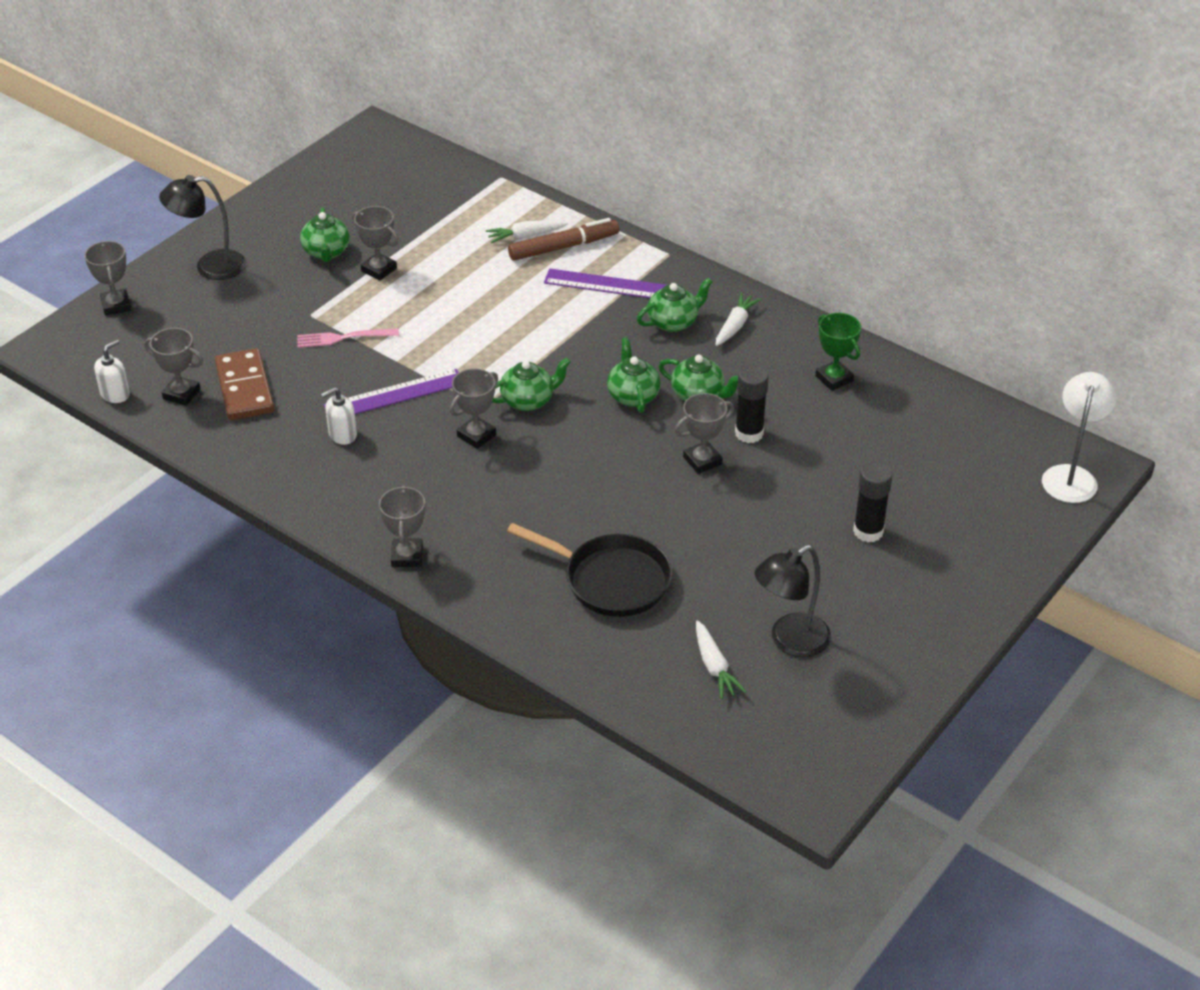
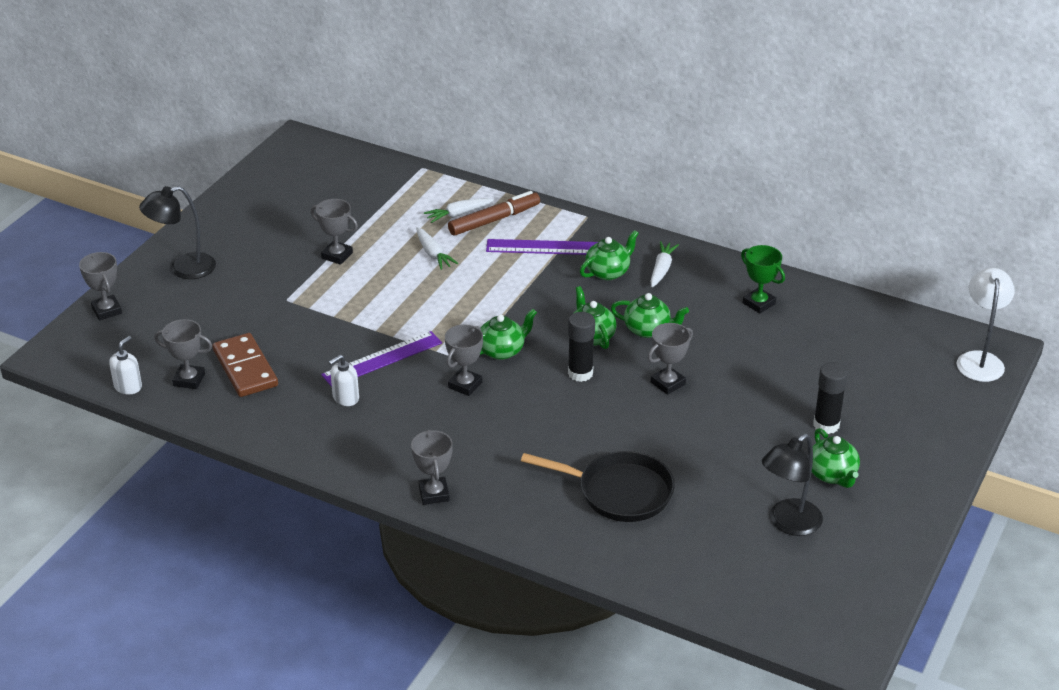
camera: 10 degrees left, 5 degrees down
(326, 252) = (285, 246): green teapot -> green teapot (832, 475)
(343, 338) = (322, 316): pink fork -> none
(714, 666) = (730, 553): white carrot -> white carrot (433, 254)
(749, 433) = (700, 356): black glue stick -> black glue stick (580, 373)

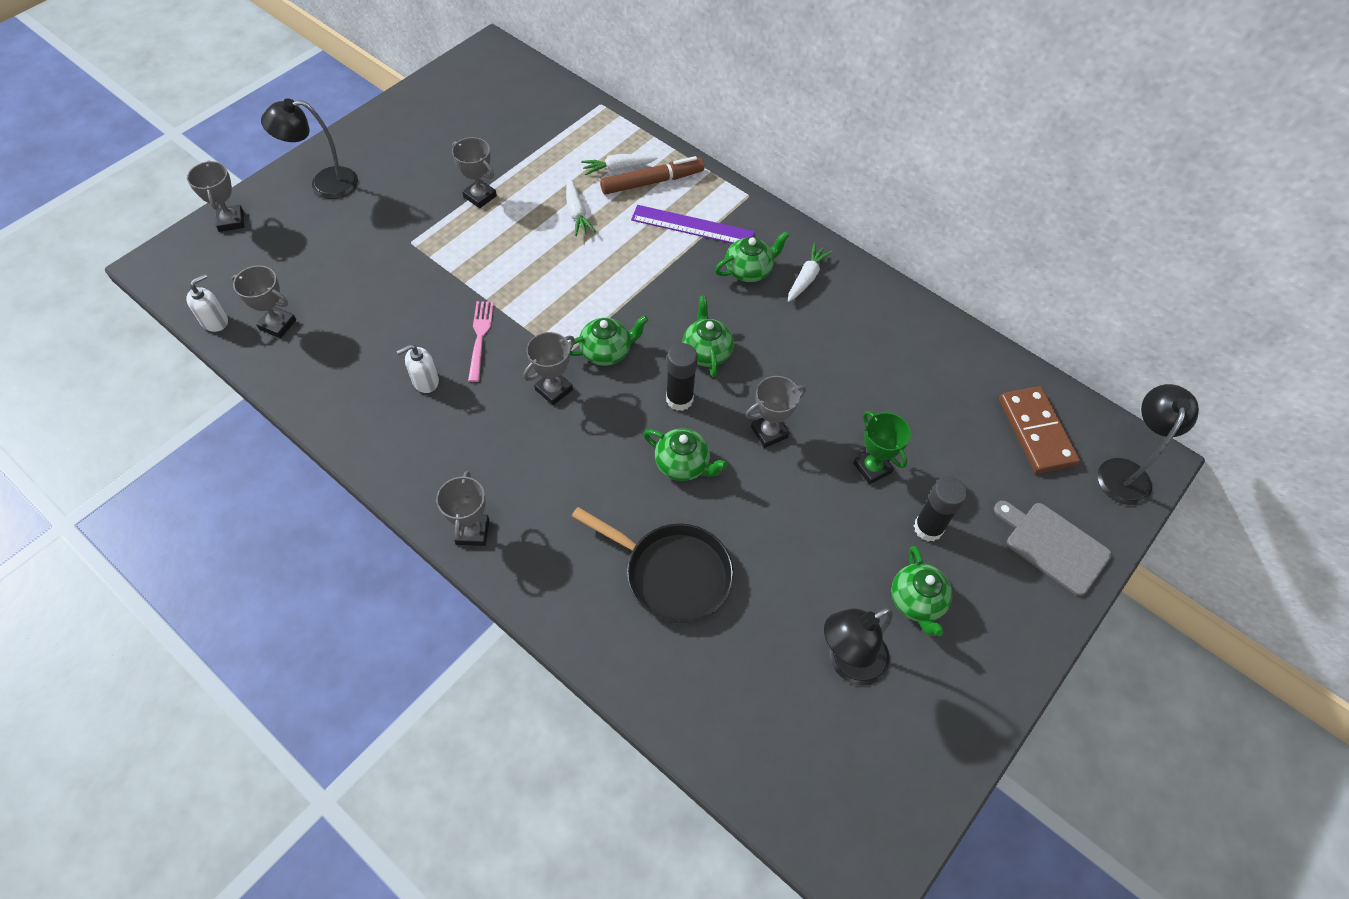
camera: 10 degrees right, 20 degrees up
(245, 368) = (338, 321): brown domino -> brown domino (1036, 432)
(382, 359) = (480, 337): purple ruler -> pink fork
(648, 330) = (768, 355): green teapot -> green teapot (683, 465)
(759, 303) = (898, 343): green trophy -> green trophy (872, 468)
(934, 419) = (1053, 546): none -> grey cutting board
(979, 360) = (1125, 471): white lamp -> black lamp

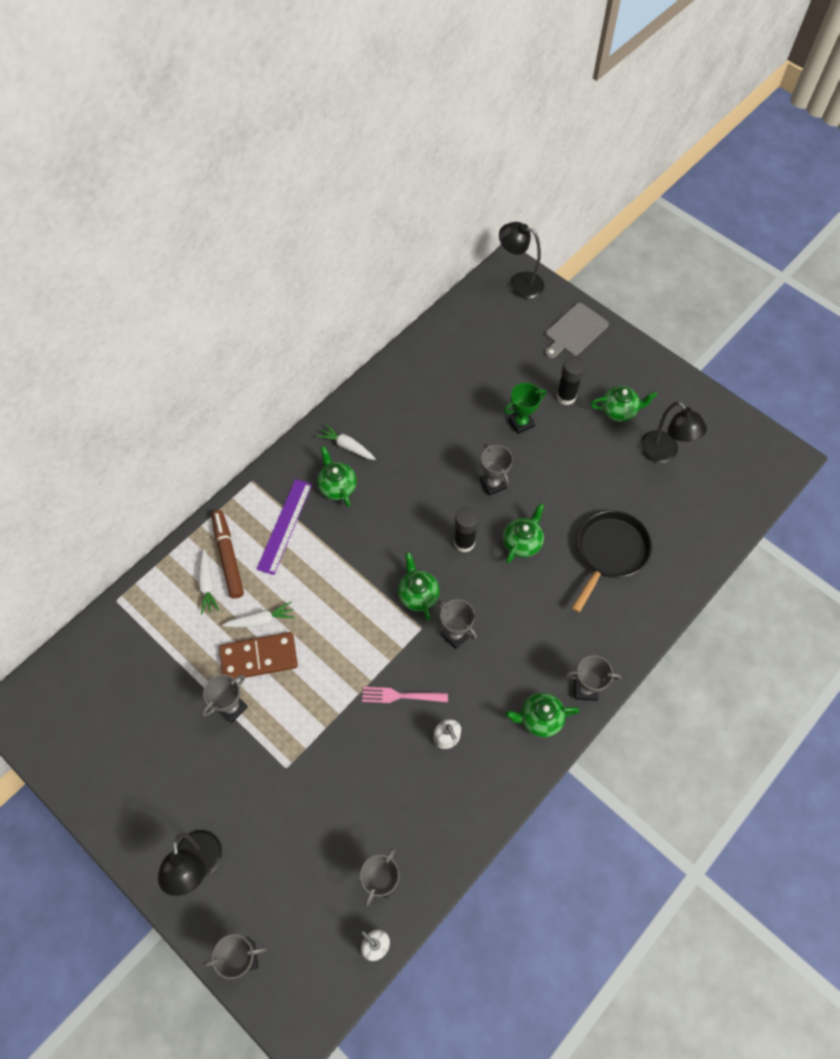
camera: 85 degrees left, 5 degrees up
(706, 352) = (419, 522): green teapot -> green teapot (539, 718)
(1036, 432) = (489, 324): brown domino -> brown domino (259, 658)

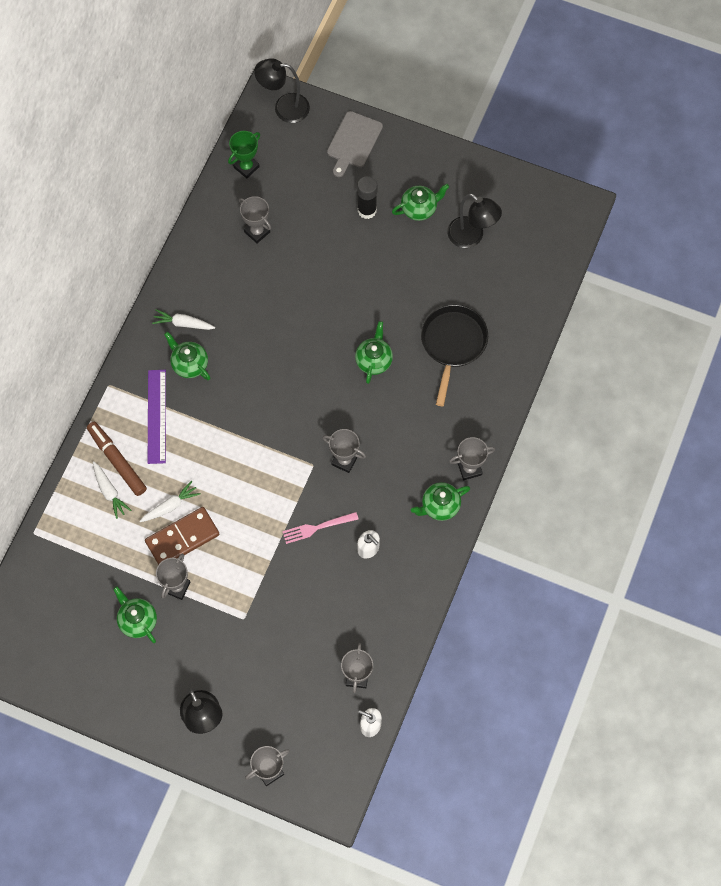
camera: 20 degrees left, 5 degrees up
(418, 595) = (299, 437): green teapot -> green teapot (137, 620)
(464, 542) = (323, 378): black glue stick -> none
(493, 484) = (329, 315): grey trophy -> grey trophy (257, 232)
(521, 423) = (334, 249): green trophy -> green trophy (246, 167)

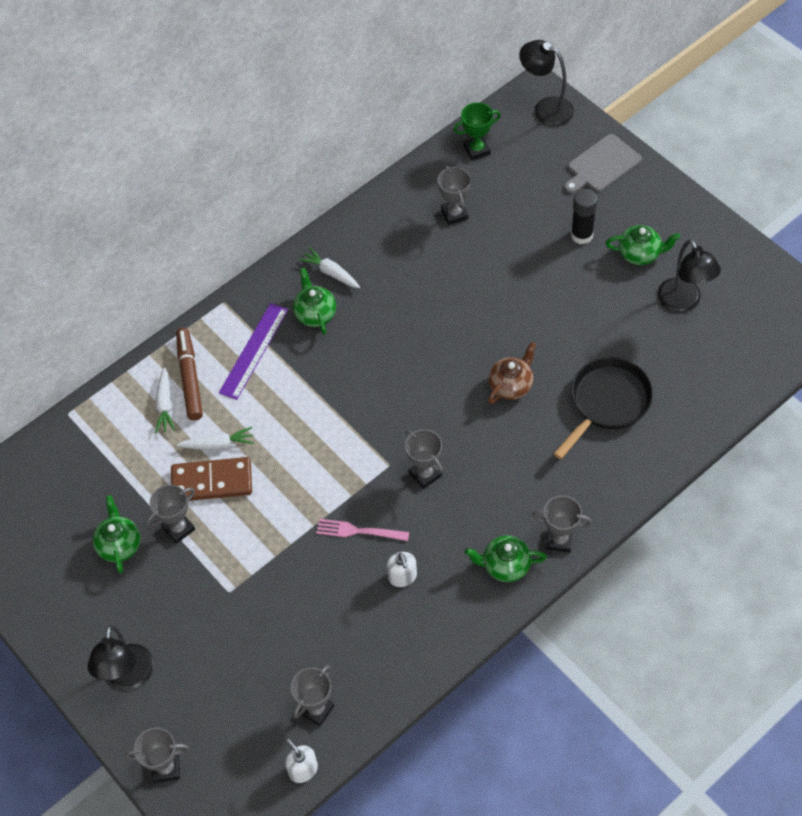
camera: 30 degrees right, 10 degrees down
(374, 360) = (511, 385): green teapot -> brown teapot

